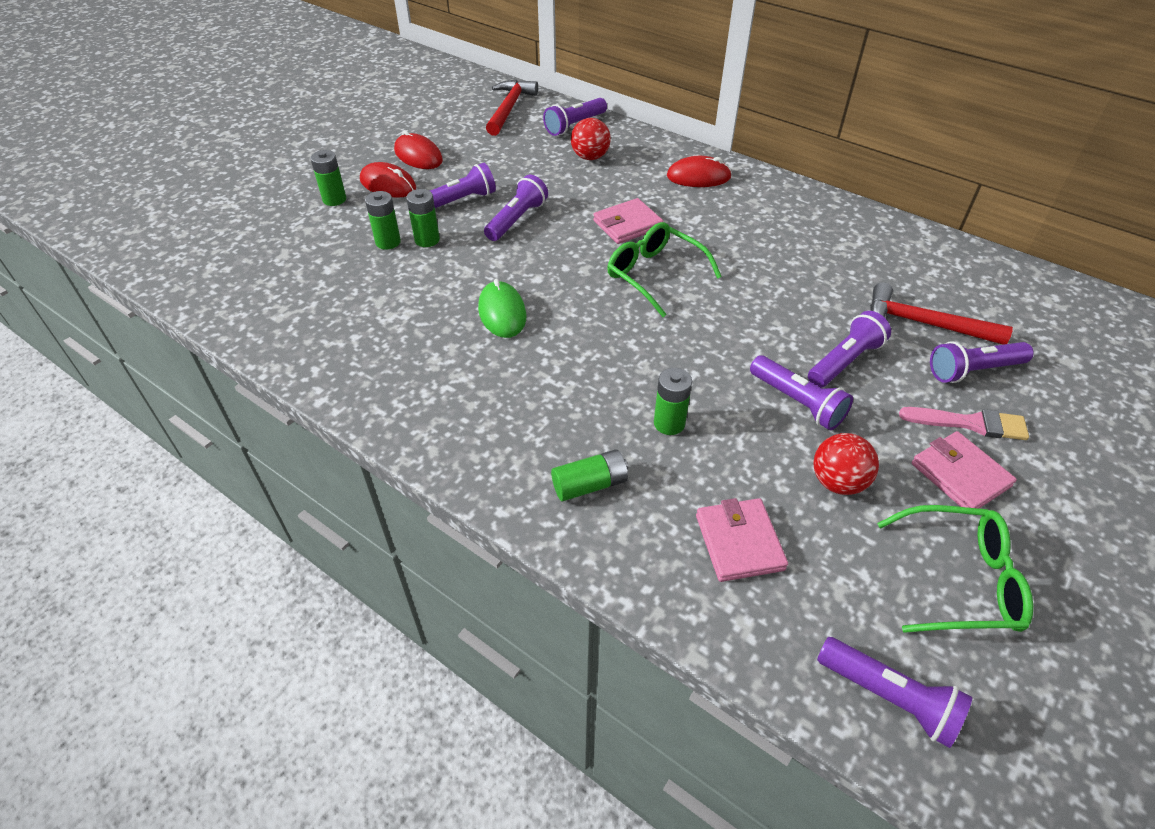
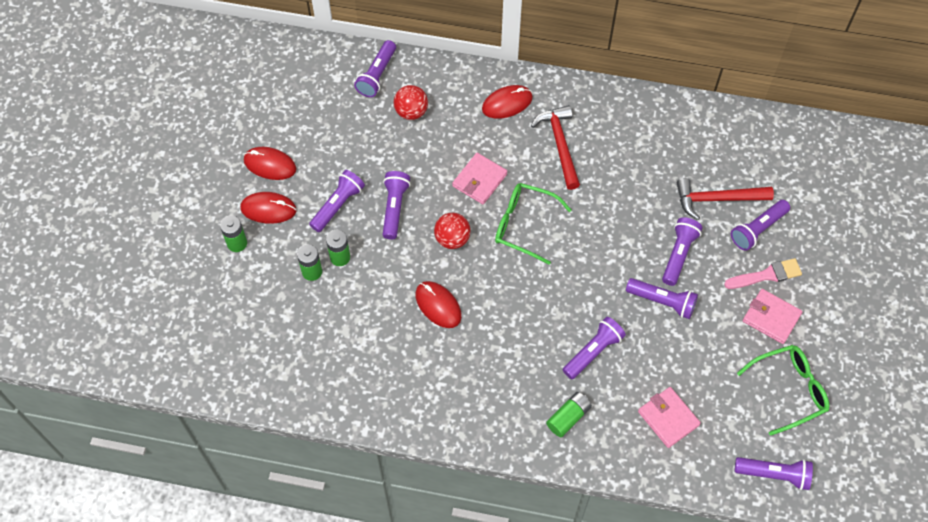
camera: 25 degrees left, 15 degrees up
(502, 313) = (438, 305): green mouse -> red mouse
(509, 108) = (308, 72): red hammer -> red hammer (560, 144)
(669, 423) = (593, 352): green battery -> purple flashlight
(837, 482) = (706, 353): red ball -> red ball (452, 239)

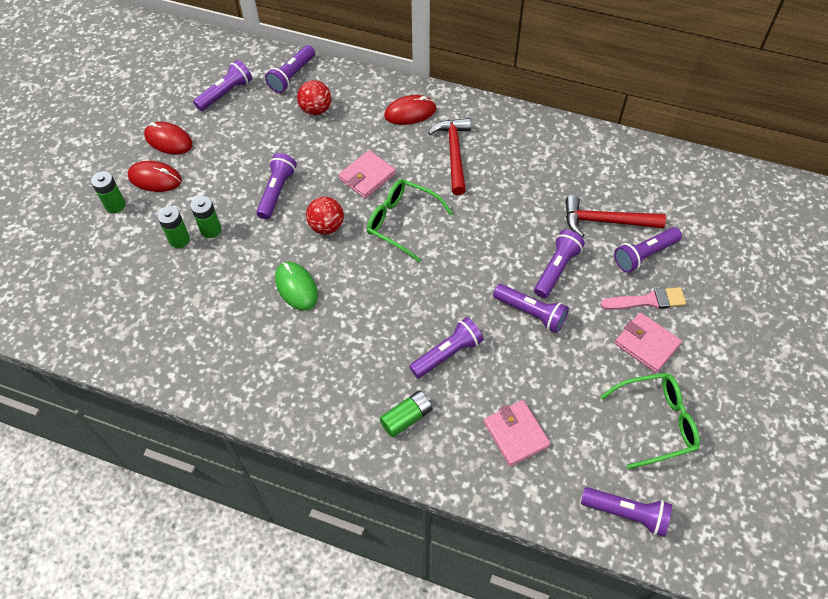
camera: 10 degrees right, 5 degrees down
(338, 205) = (222, 183): purple flashlight -> purple flashlight (225, 93)
(438, 305) = (296, 287): red mouse -> green mouse

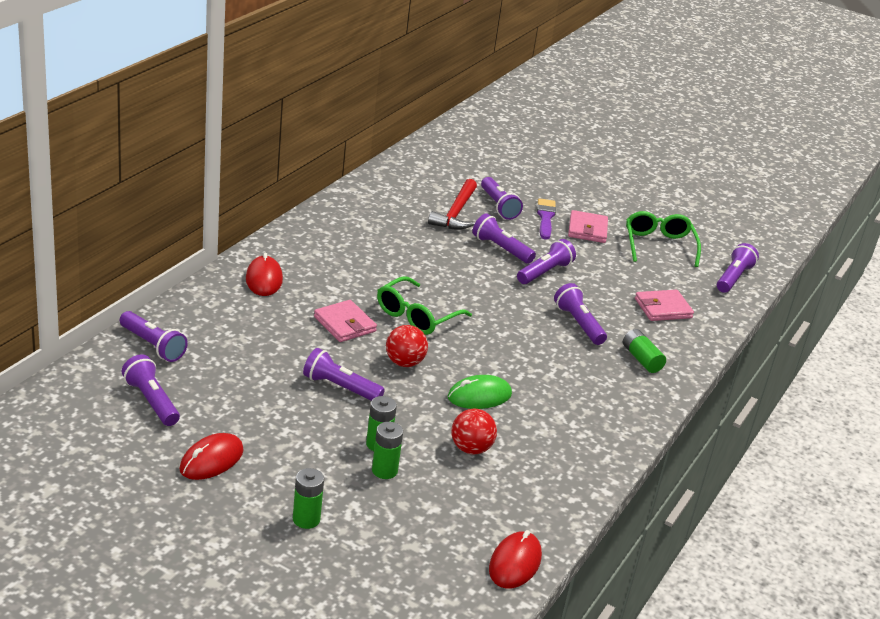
camera: 85 degrees left, 25 degrees down
(155, 178) = (275, 479): red mouse -> red mouse (515, 563)
(316, 110) = (223, 338): red ball -> red ball (471, 448)
(454, 154) = (338, 267): red hammer -> none
(646, 344) = (587, 229): pink wallet -> pink wallet turned 45 degrees counterclockwise
(647, 300) = (545, 217): pink brush -> purple brush

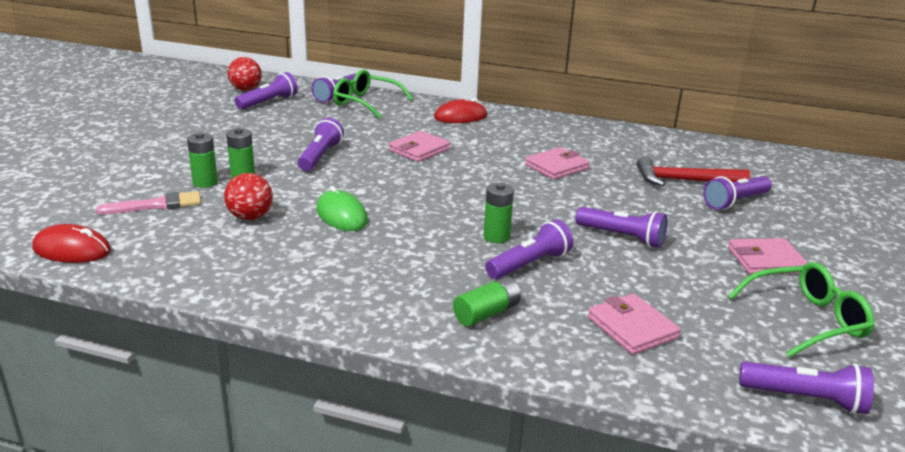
camera: 80 degrees right, 5 degrees down
(211, 460) = (203, 125): red mouse -> none
(306, 519) = (134, 160): green battery -> green battery (496, 237)
(404, 362) = (376, 178): red ball -> red ball (246, 89)
(410, 261) = (557, 167): none -> pink wallet
(417, 316) = (461, 177): green glasses -> green glasses (366, 103)
(430, 506) = (157, 205): none -> pink brush
(501, 249) = (641, 209): purple flashlight -> none
(545, 217) = (753, 231): purple brush -> none

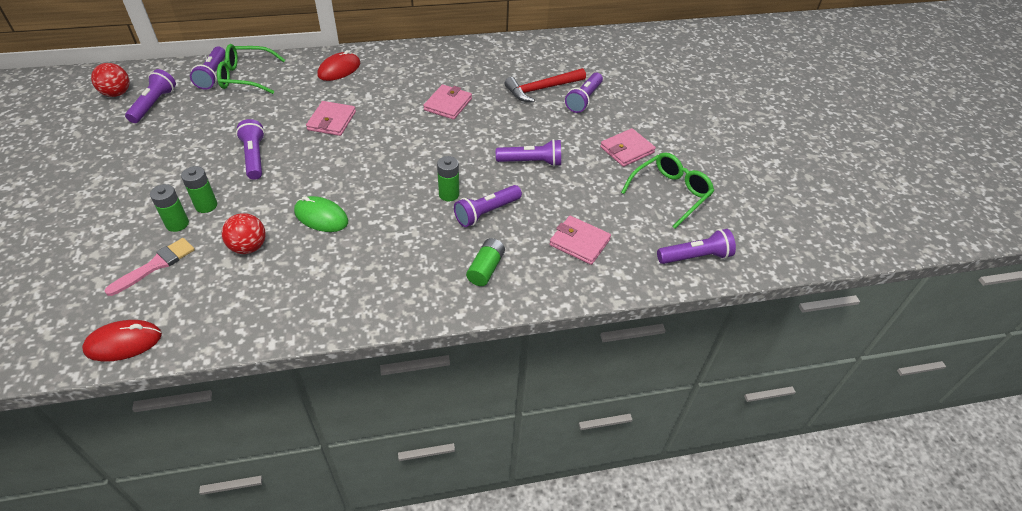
camera: 30 degrees left, 20 degrees up
(529, 264) = (486, 212): purple flashlight -> purple flashlight turned 150 degrees counterclockwise

